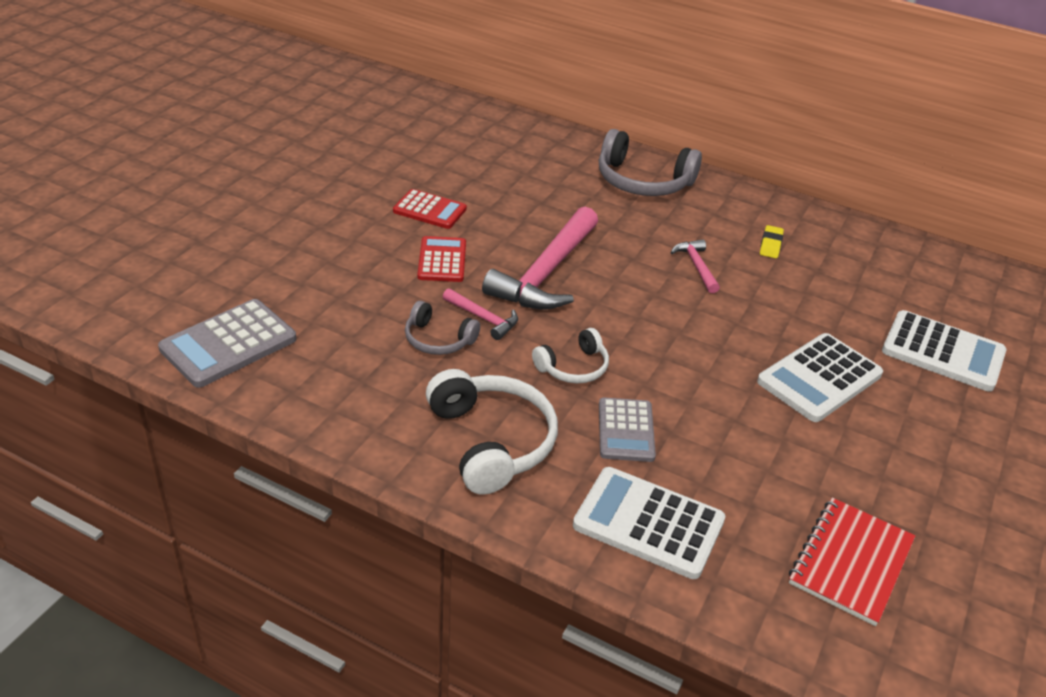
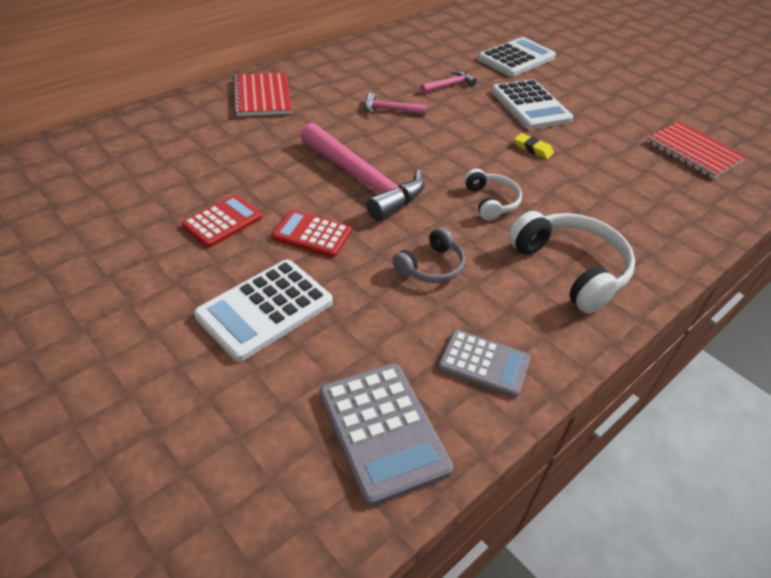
camera: 70 degrees left, 5 degrees up
(483, 318) = (411, 232): pink hammer -> pink hammer (449, 85)
(492, 441) = (571, 269): white headphones -> white headphones turned 60 degrees clockwise
(626, 430) = (568, 198): grey calculator -> grey calculator (484, 363)
(642, 181) = (262, 97): grey headphones -> red notebook
(648, 523) = (662, 217): white calculator -> white calculator (265, 309)
(770, 245) = (380, 74): yellow eraser -> yellow eraser (533, 149)

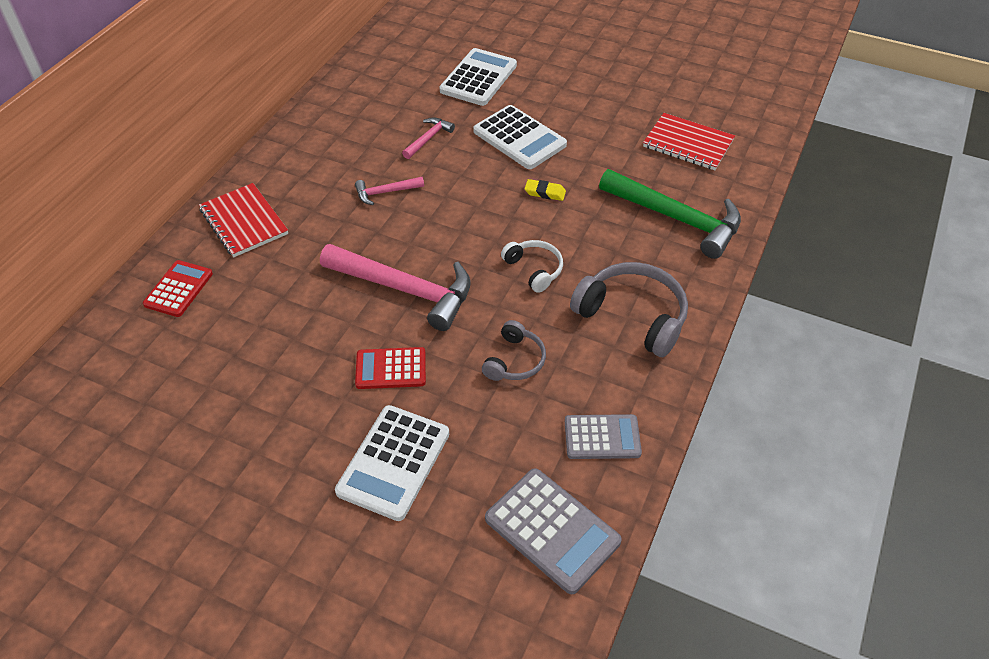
camera: 20 degrees left, 5 degrees up
(222, 221) = (298, 388): red calculator -> red calculator (178, 289)
(571, 269) = (633, 316): white headphones -> grey headphones
(655, 204) = (676, 218): none -> green hammer

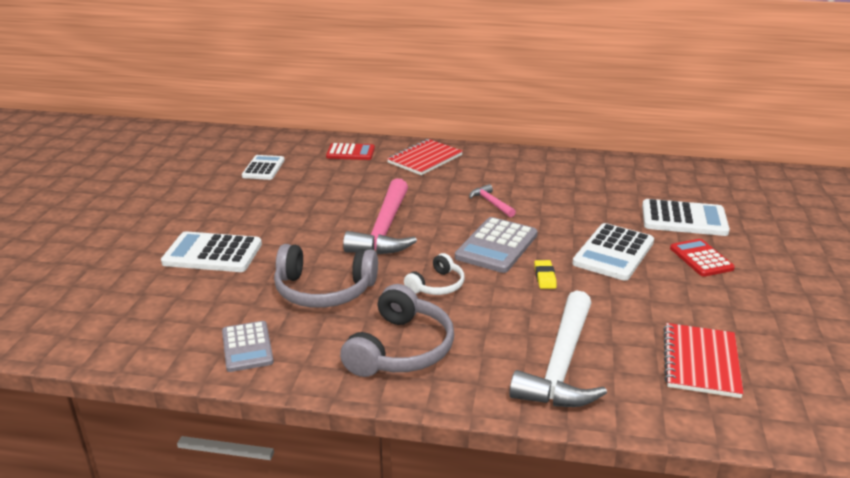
camera: 75 degrees right, 20 degrees down
(170, 390) = (263, 168): none -> white calculator
(391, 369) = (300, 237): red calculator -> red calculator (701, 258)
(428, 139) = (573, 209): pink hammer -> none
(515, 361) = (324, 290): grey headphones -> grey headphones, size x1.74
(552, 530) = (150, 332): grey calculator -> grey calculator (496, 246)
(676, 218) = (561, 364): green hammer -> white hammer

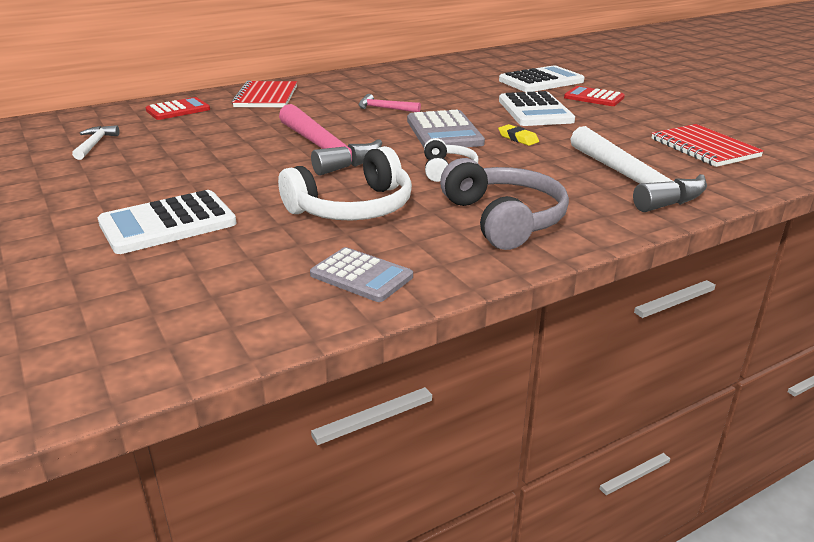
camera: 40 degrees left, 0 degrees up
(263, 168) = (95, 144): white calculator -> white hammer
(324, 290) = (353, 208): grey headphones -> white headphones

